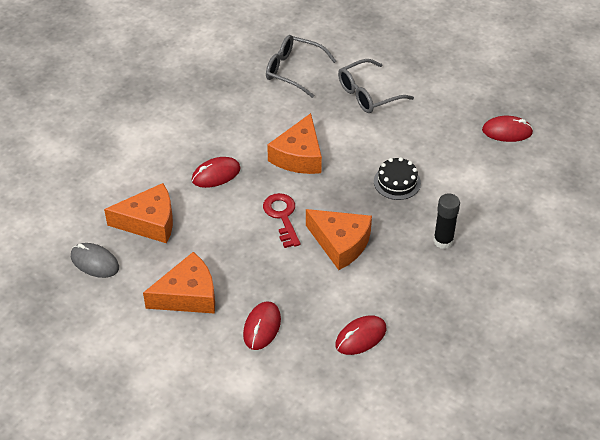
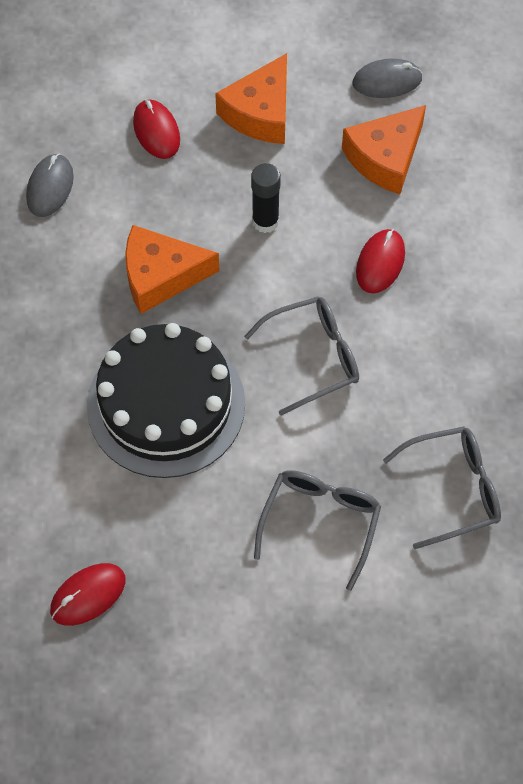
camera: 140 degrees right, 15 degrees up
(282, 216) = (254, 263): red key -> none
(299, 156) = (314, 357): orange cheese -> grey glasses
(361, 337) = (50, 187): red mouse -> grey mouse
(397, 182) = (166, 404): black cake -> black cake, size x2.22
(443, 241) = (49, 360): black glue stick -> black glue stick (265, 221)

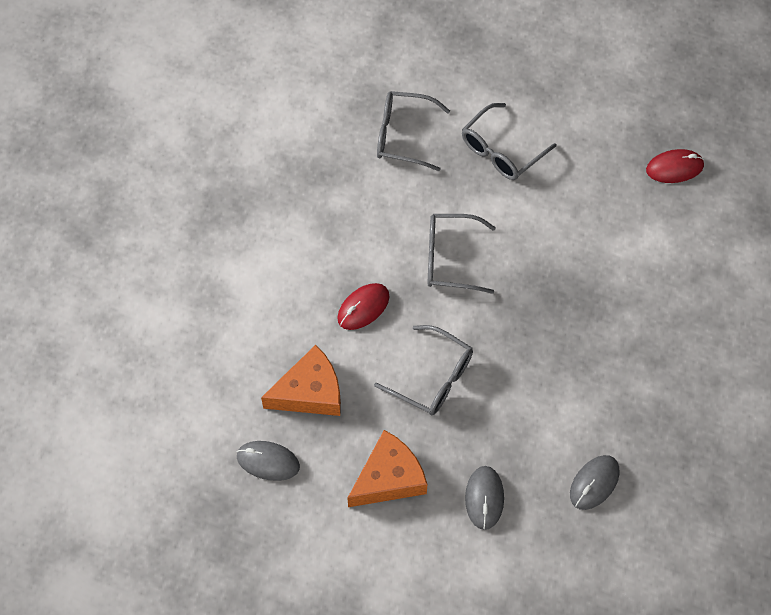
camera: 155 degrees left, 0 degrees up
(156, 131) = (484, 498): red mouse -> grey mouse
(161, 276) = (535, 367): orange cheese -> none
(166, 404) = (572, 268): black cake -> none
(265, 221) = (433, 378): black glue stick -> grey glasses

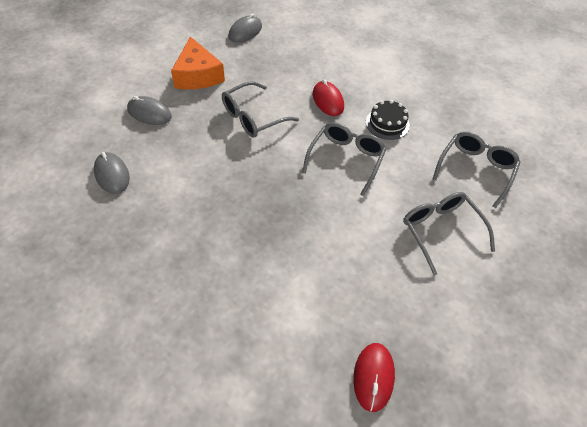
camera: 110 degrees right, 10 degrees down
(310, 392) = (279, 59): orange cheese -> none
(372, 234) = (387, 123): none -> black cake

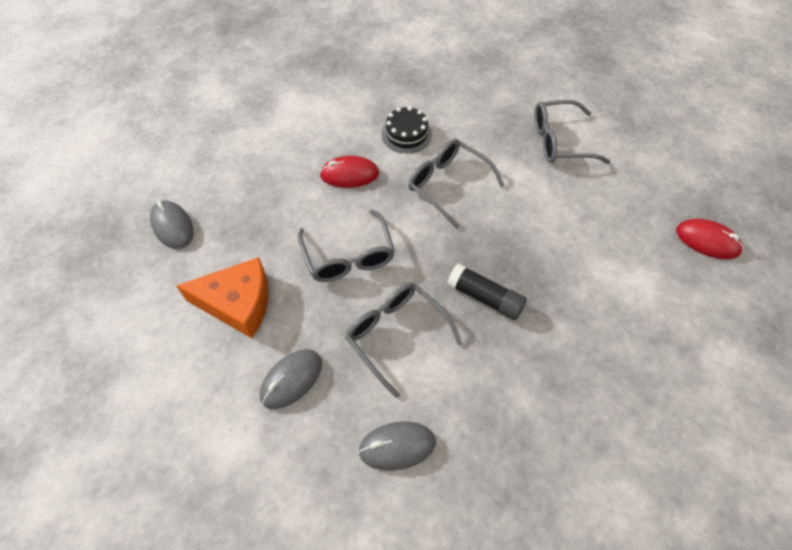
camera: 70 degrees left, 5 degrees up
(243, 202) = (485, 297): none -> black glue stick
(476, 170) = (491, 90): grey glasses -> grey glasses (396, 335)

